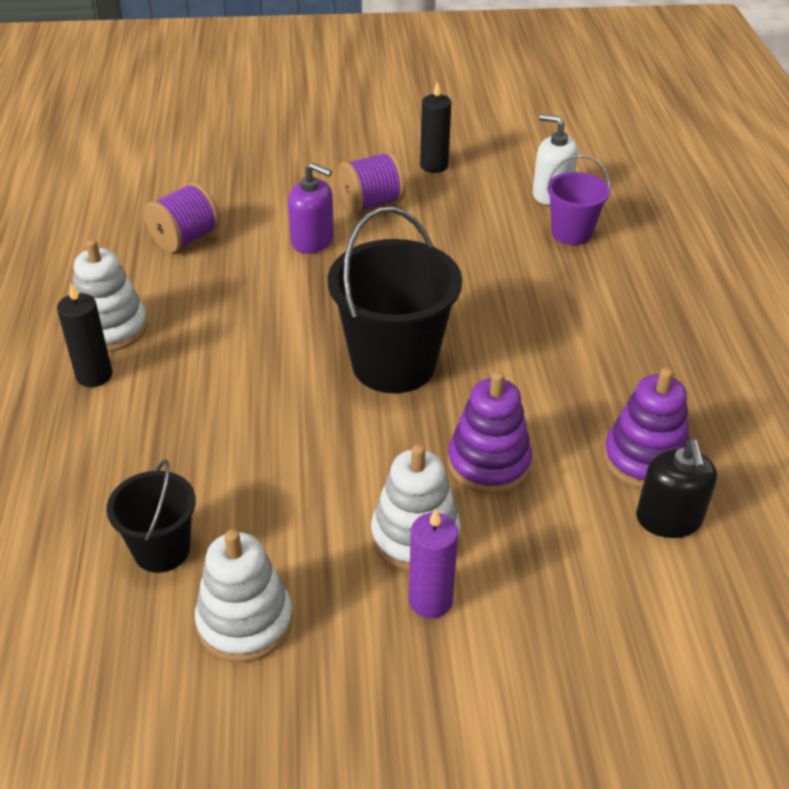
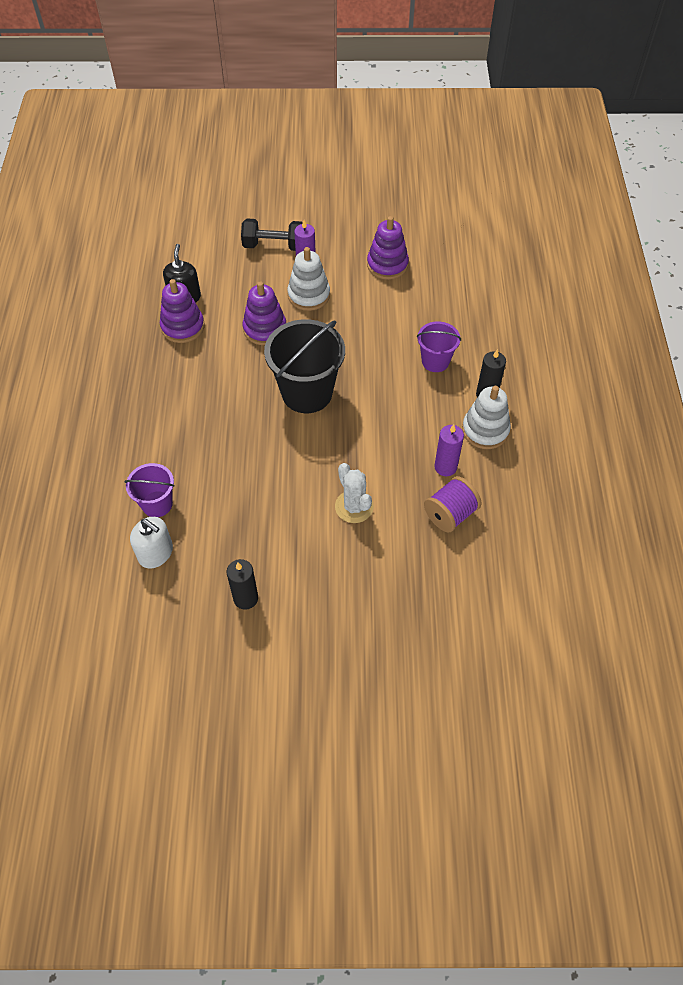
camera: 175 degrees left, 15 degrees up
(162, 550) = (428, 295): black bucket -> none
(171, 422) = (435, 361): none -> purple bucket
(182, 284) = (445, 467): none -> purple candle
(245, 621) = (387, 265): white stacking toy -> purple stacking toy
(312, 241) = (354, 507): purple soap dispenser -> white cactus
(371, 203) = (306, 549): purple spool -> none
(517, 660) = (274, 246): none -> black dumbbell

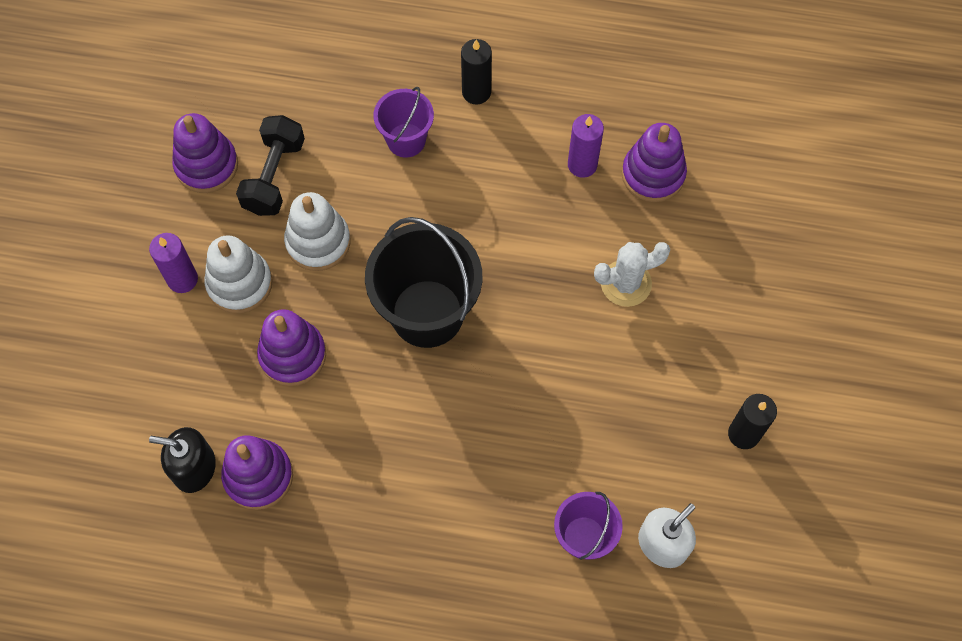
camera: 80 degrees left, 10 degrees up
(274, 246) = (118, 319): black dumbbell -> black dumbbell (274, 176)
(450, 514) = (653, 174): purple spool -> purple stacking toy
(485, 430) = (533, 107): white stacking toy -> white stacking toy (318, 242)

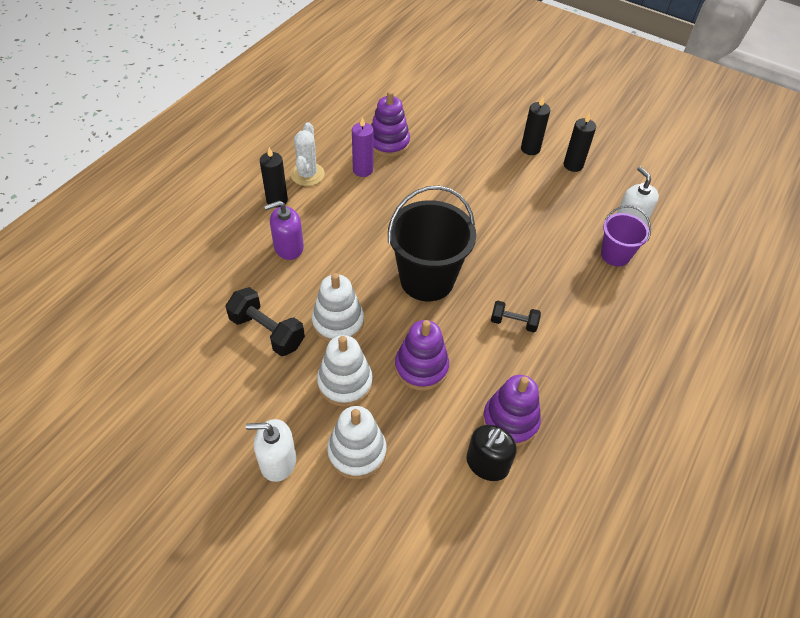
camera: 70 degrees left, 15 degrees down
(121, 260) = (278, 461): none -> white soap dispenser
(159, 330) = (357, 452): none -> white stacking toy
(182, 279) = (320, 421): purple candle -> none
(206, 165) = (229, 372): purple stacking toy -> none
(404, 437) = (513, 323): none -> black dumbbell
(406, 140) = (288, 247): purple bucket -> purple soap dispenser
(626, 283) = (454, 179): white cactus -> white cactus (307, 174)
(747, 363) = (530, 149): none -> black candle

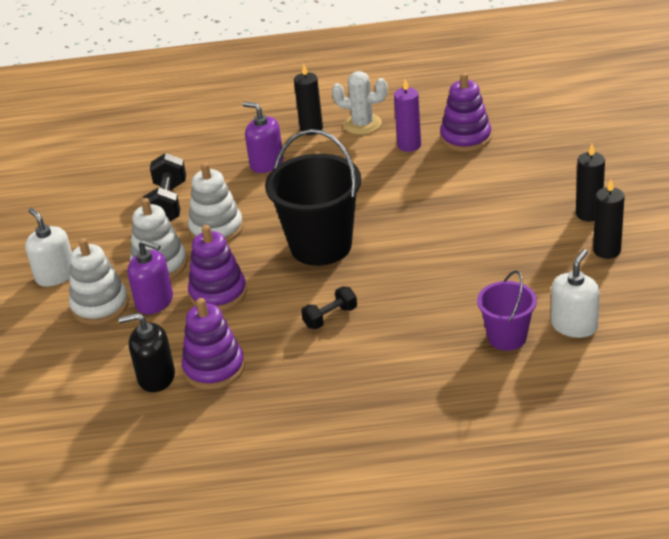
camera: 60 degrees right, 15 degrees down
(307, 174) = (362, 124): white cactus -> white cactus turned 45 degrees clockwise
(389, 412) = (155, 301): none -> purple soap dispenser
(513, 323) = (330, 317): black dumbbell -> black dumbbell turned 75 degrees clockwise

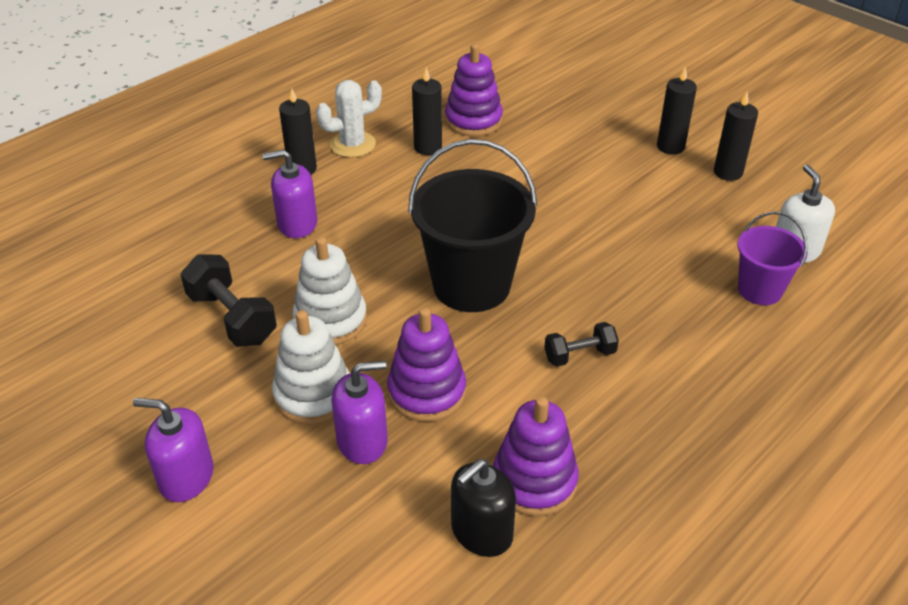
camera: 45 degrees left, 5 degrees up
(56, 275) = (186, 477): white soap dispenser -> purple soap dispenser
(100, 306) = (298, 484): white stacking toy -> none
(330, 317) = (579, 355): black dumbbell -> black dumbbell turned 60 degrees clockwise
(409, 145) = (428, 147): purple candle -> black candle

